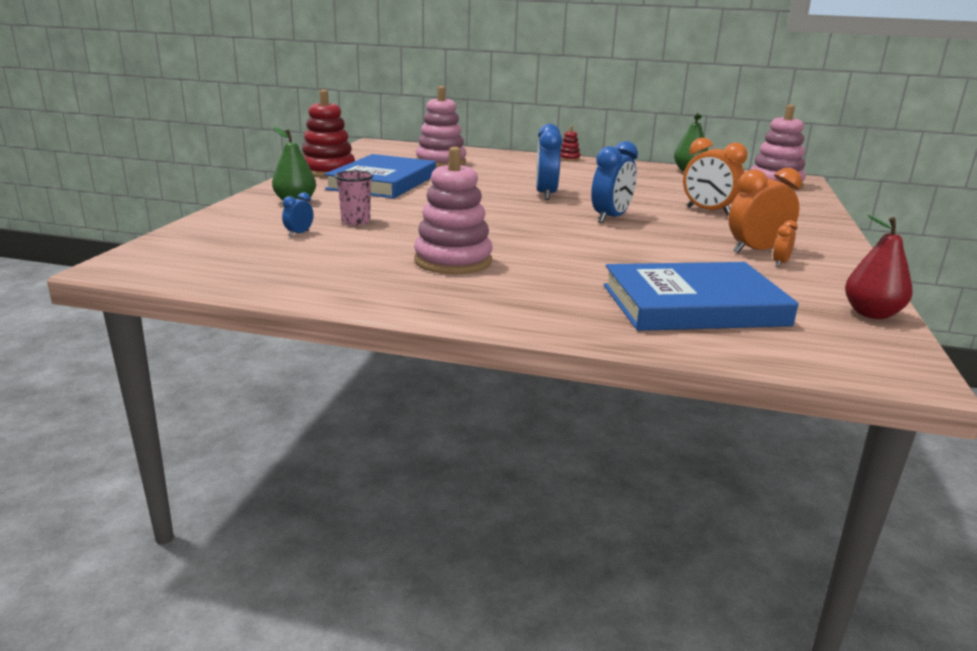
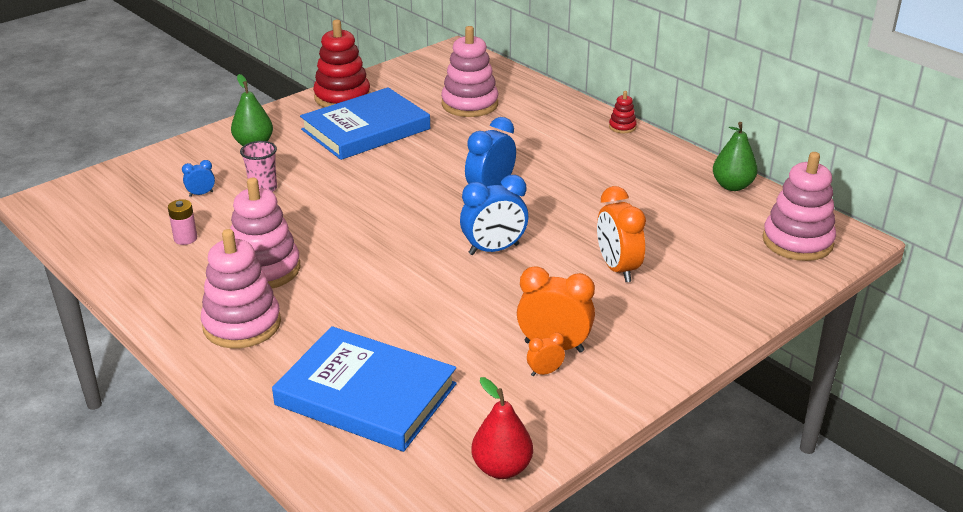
camera: 35 degrees right, 10 degrees up
(337, 259) = (185, 238): none -> pink battery
(502, 294) = (242, 324): none -> pink stacking toy

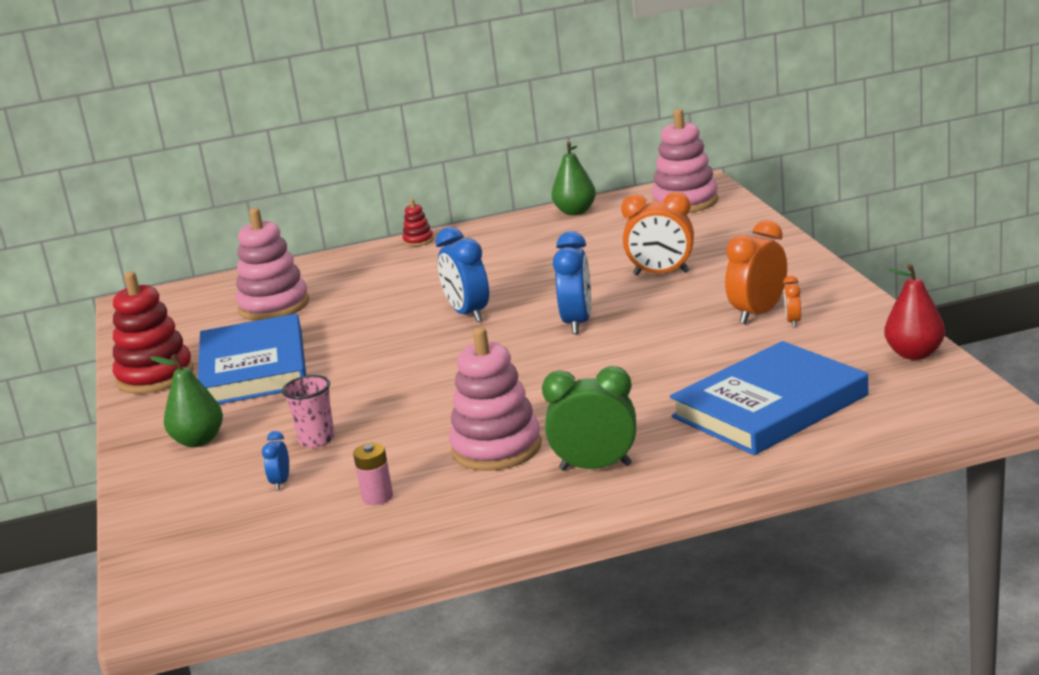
camera: 60 degrees left, 10 degrees down
(242, 324) = (595, 467): pink stacking toy -> green clock

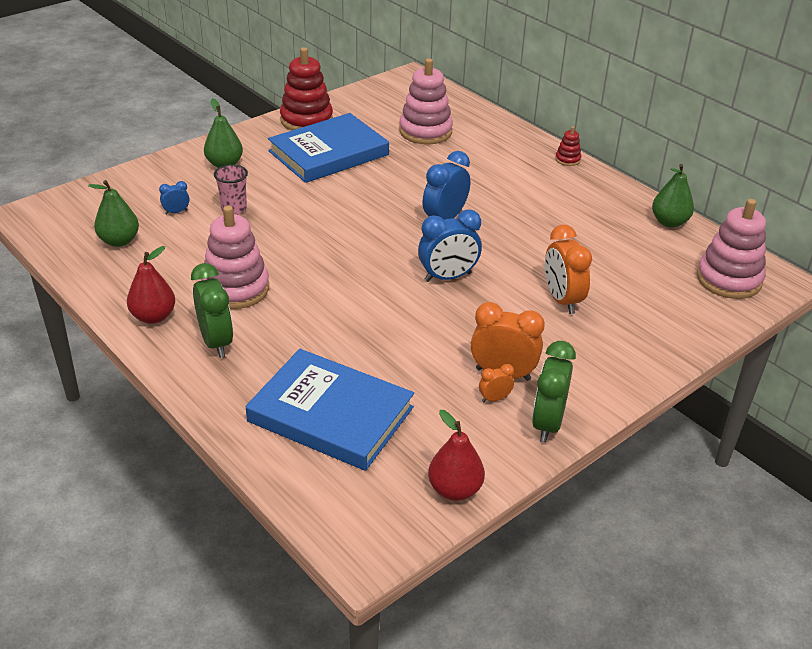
camera: 60 degrees right, 15 degrees up
(309, 530) = (119, 241): none -> green pear
(377, 497) = (162, 256): pink battery -> none
(510, 509) = (153, 317): none -> red pear
(843, 302) = (547, 424): none -> green clock

